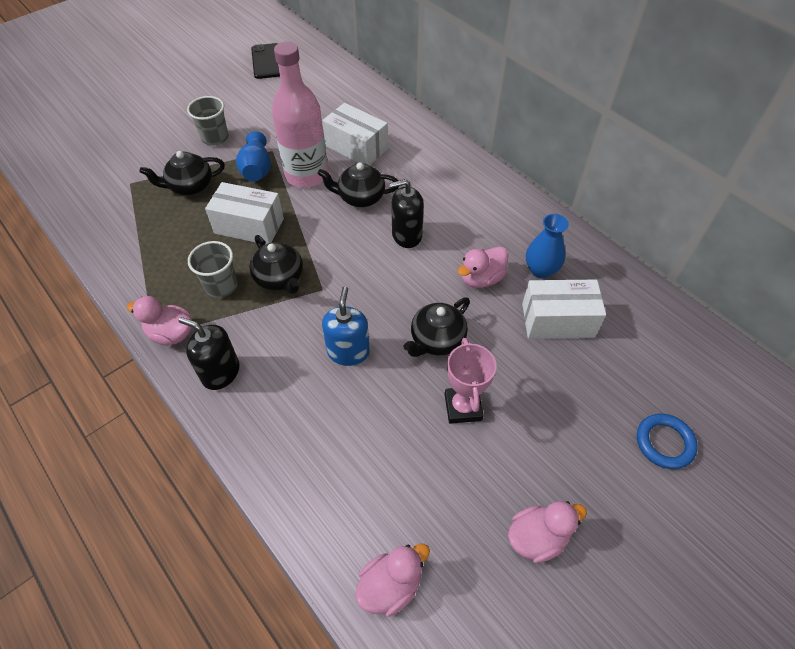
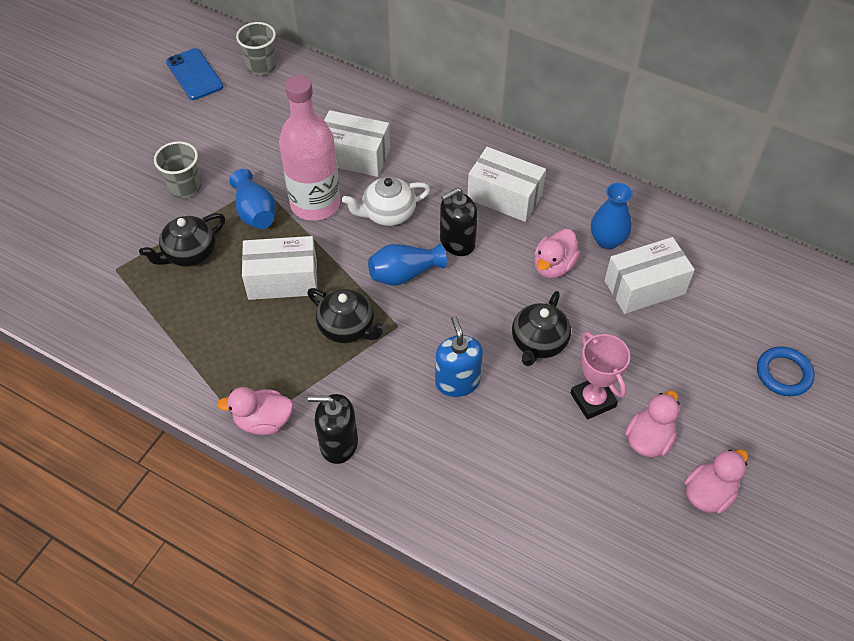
camera: 20 degrees left, 0 degrees up
(221, 286) = (288, 354): grey cup -> grey cup (261, 66)
(267, 61) = (194, 74): black phone -> blue phone
(349, 248) = (404, 274): none -> blue vase
(360, 197) = (388, 213): black teapot -> white teapot
(390, 585) = (601, 580): pink duck -> pink duck (648, 439)
(465, 210) = (504, 197): none -> white box

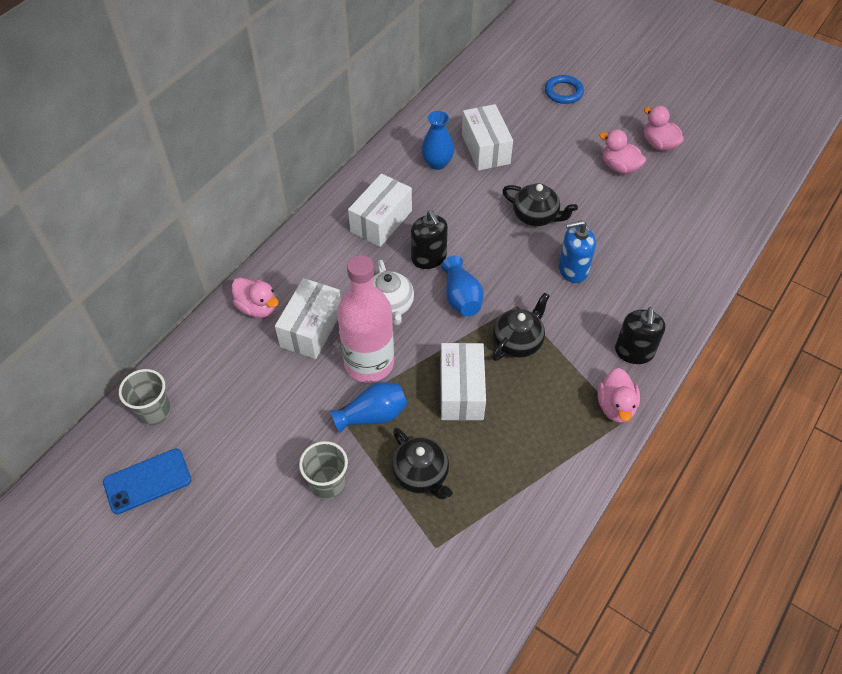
camera: 85 degrees left, 0 degrees up
(553, 266) = (461, 198): pink duck -> pink duck (258, 308)
(593, 400) = (587, 191): pink trophy -> none

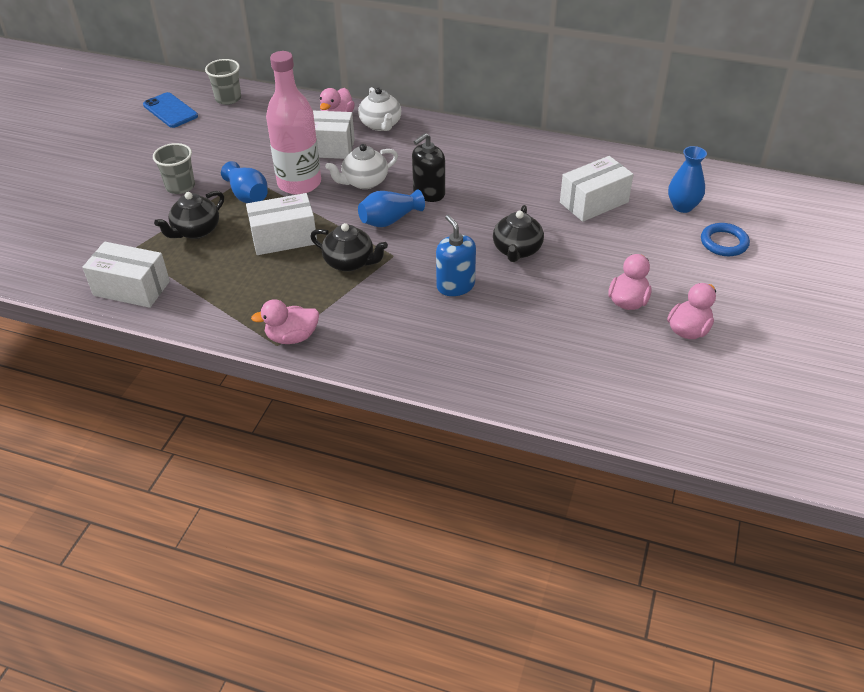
camera: 75 degrees right, 10 degrees down
(289, 271) = (381, 125): none -> white teapot
(381, 221) = (460, 158): white box -> white box (131, 288)
(437, 163) = (554, 176): blue vase -> blue vase (682, 206)
(634, 352) = (363, 343): black soap dispenser -> none

